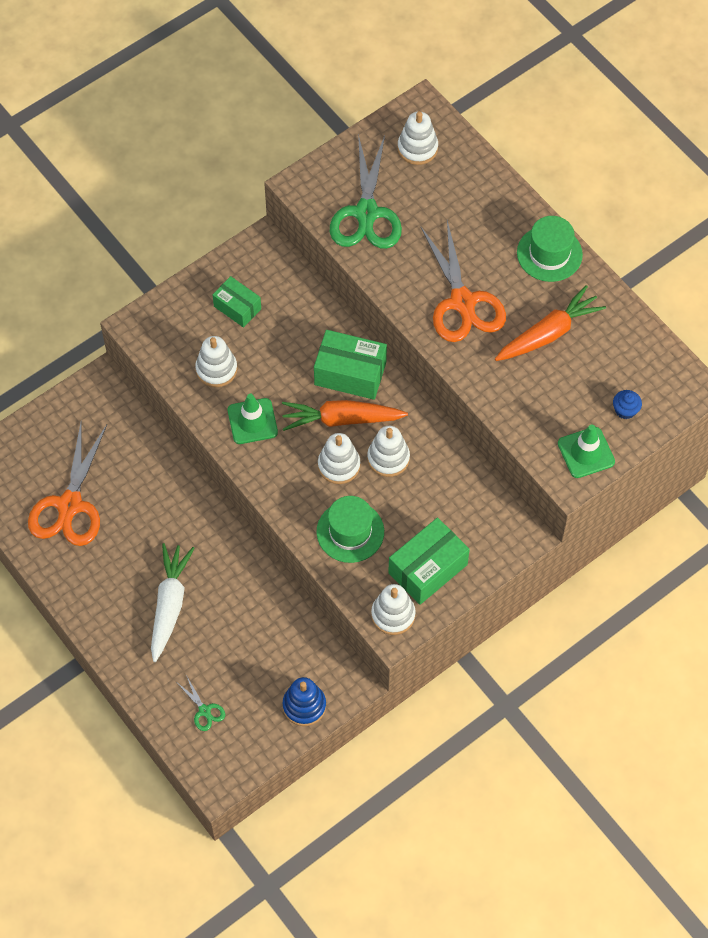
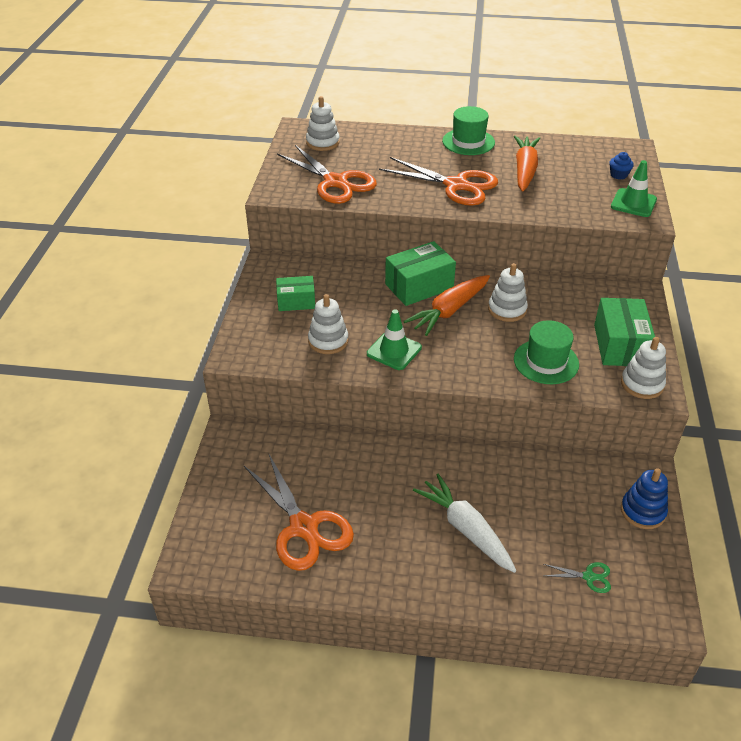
camera: 45 degrees left, 20 degrees down
(339, 465) = (484, 334): white stacking toy -> none
(366, 213) = (336, 182): green scissors -> orange scissors

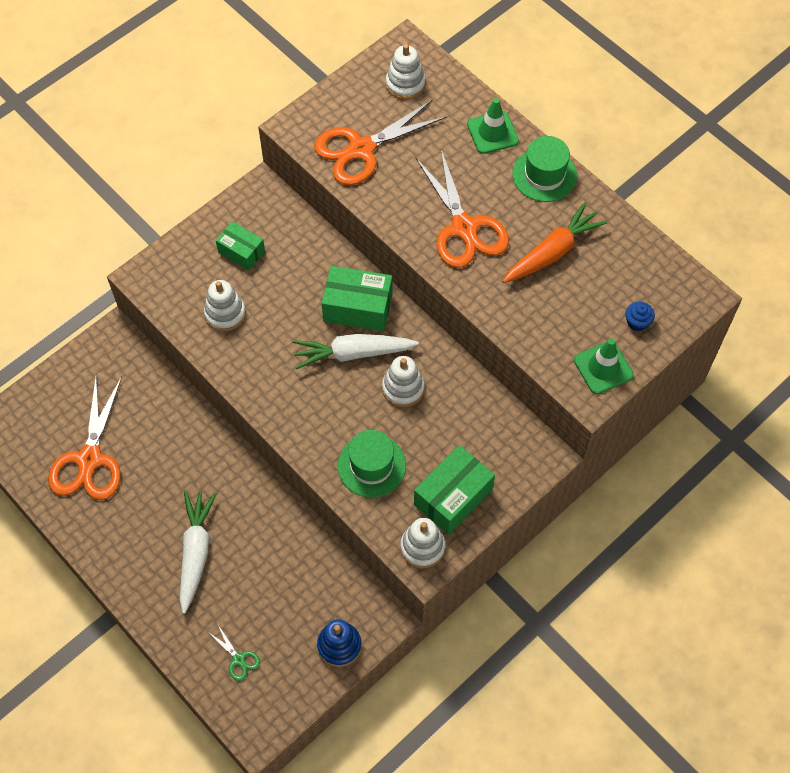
camera: 40 degrees right, 20 degrees up
(336, 182) = (361, 149): orange scissors -> orange scissors turned 60 degrees clockwise
(394, 351) = (264, 362): green traffic cone -> green traffic cone (492, 132)
(449, 311) = (353, 353): orange carrot -> white carrot

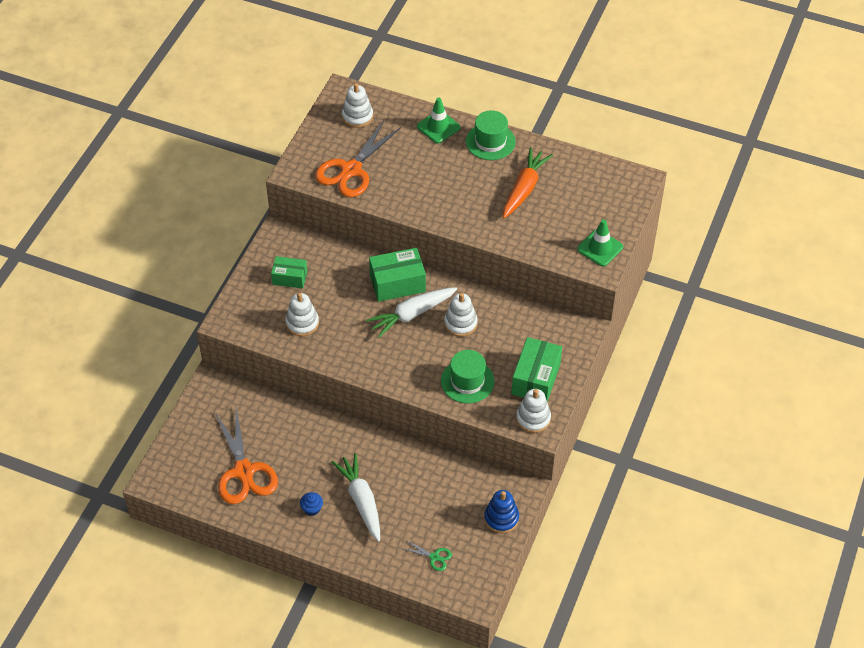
camera: 25 degrees left, 10 degrees down
(464, 228) = (454, 195): orange scissors -> none
(637, 322) = (606, 211): blue cupcake -> blue cupcake (312, 509)

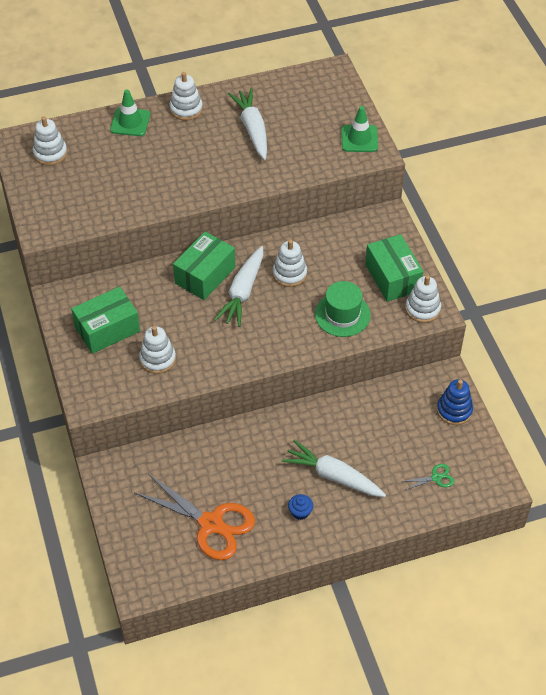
camera: 40 degrees left, 0 degrees up
(290, 278) = (107, 329): green box -> green box, size x1.57
(351, 170) = (91, 199): orange scissors -> none
(490, 141) = (186, 109): green hat -> white stacking toy
(524, 188) = (252, 129): orange carrot -> white carrot

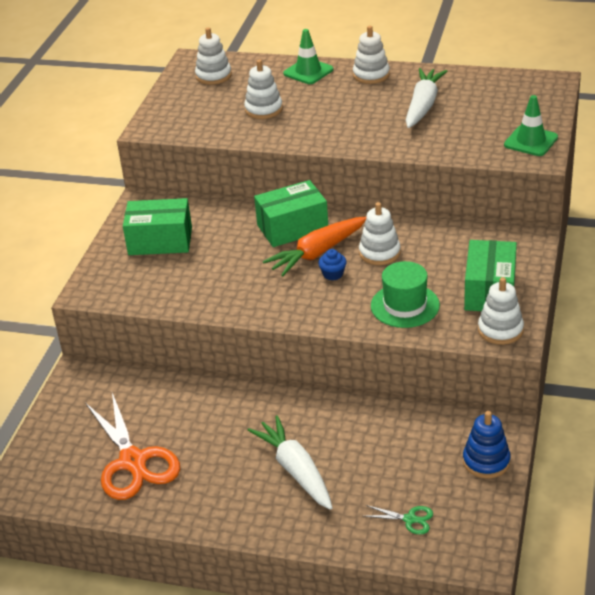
camera: 35 degrees right, 15 degrees down
(157, 359) = (183, 280): white stacking toy -> white stacking toy (263, 109)
(243, 292) = (317, 253): white carrot -> orange carrot
(300, 512) = (231, 489): blue cupcake -> blue cupcake (333, 274)

